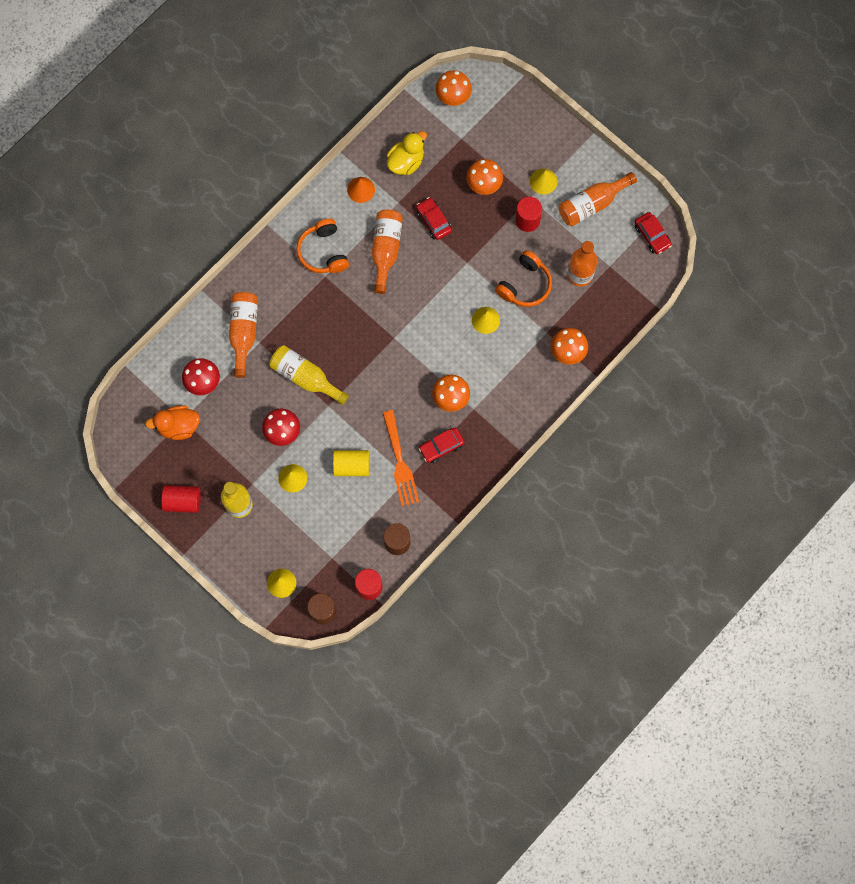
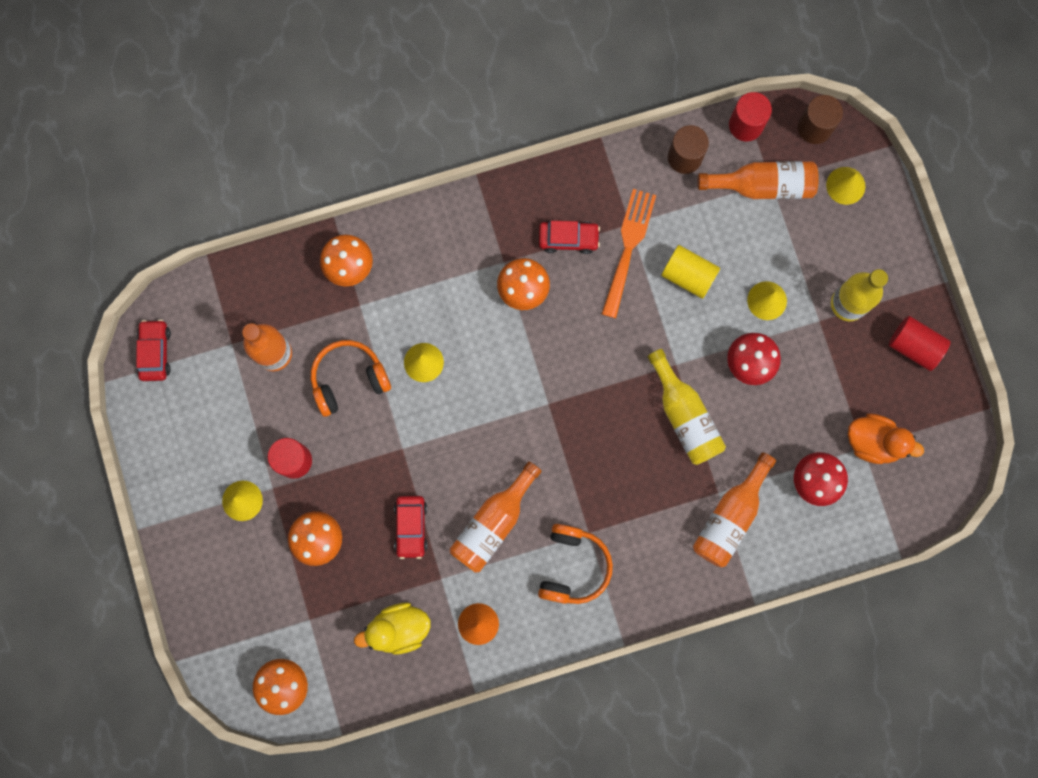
camera: 150 degrees left, 5 degrees up
(592, 204) = (201, 435): orange bottle -> orange bottle (762, 185)

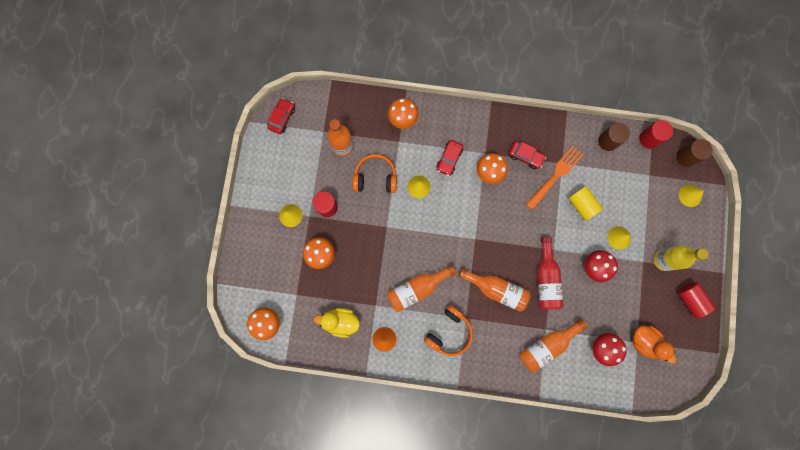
camera: 25 degrees right, 0 degrees up
(411, 527) = (372, 270): red car -> red car (449, 159)
(684, 415) = (546, 279): yellow bottle -> red bottle
(762, 185) = (644, 175): orange bottle -> orange bottle (496, 289)

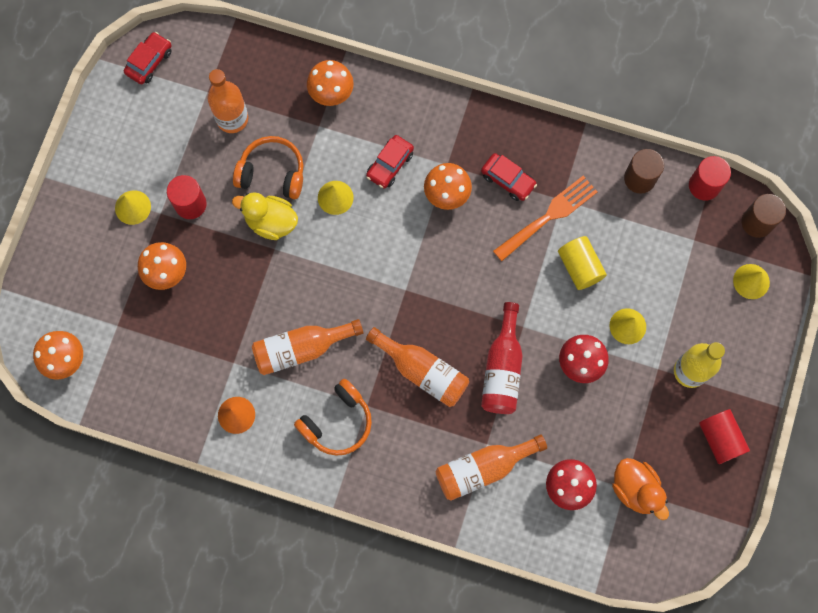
camera: 10 degrees right, 5 degrees down
(341, 321) = (176, 377): yellow duck -> yellow duck (271, 222)

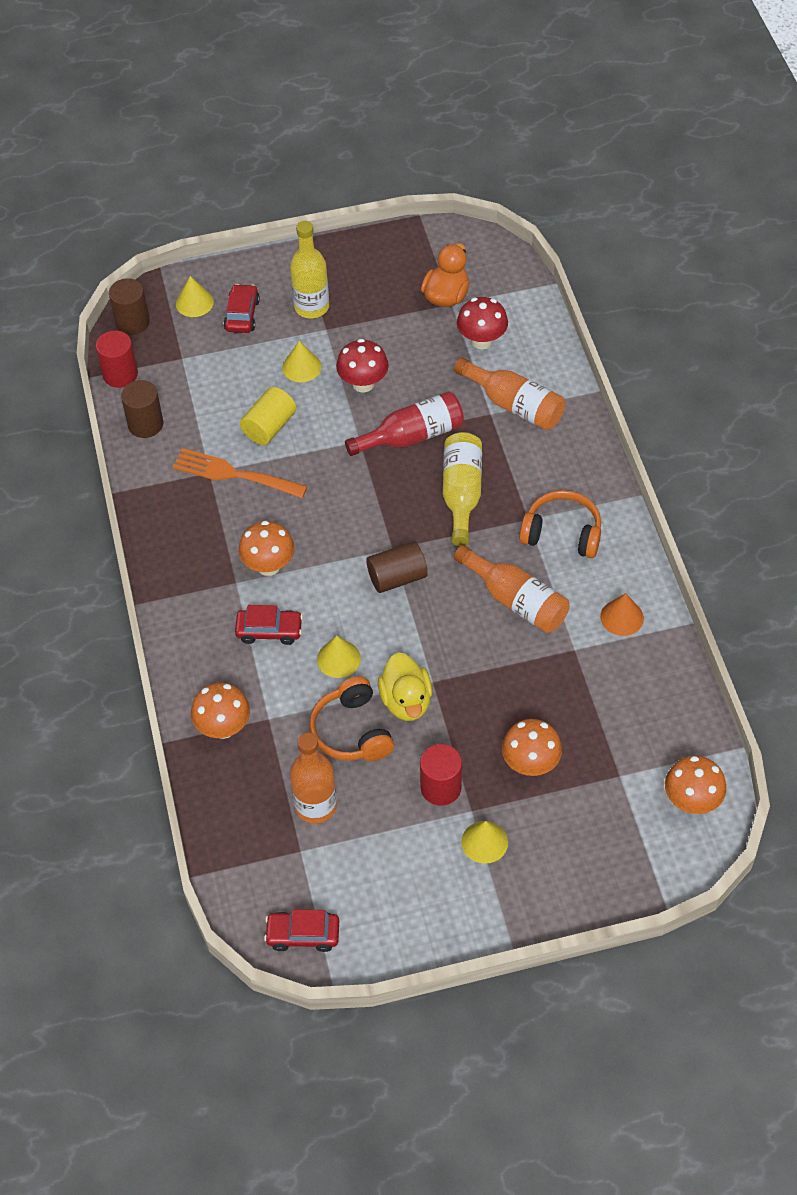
camera: 120 degrees left, 20 degrees down
(377, 277) = (397, 577): none -> brown cylinder
(422, 371) = (461, 494): orange bottle -> yellow bottle
(508, 180) = (218, 524): red car -> red car (242, 315)
(720, 438) = (357, 262): red cylinder -> none

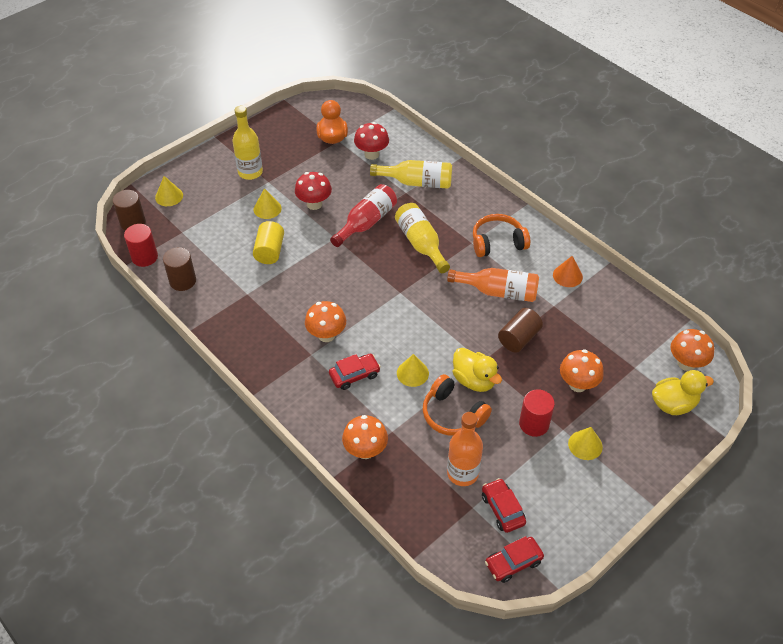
camera: 30 degrees left, 5 degrees down
(234, 474) = (265, 288): orange fork -> none
(242, 315) = (206, 192): red car -> red car (502, 509)
(397, 577) = (415, 308): brown cylinder -> brown cylinder (519, 338)
(514, 405) = (417, 182): orange bottle -> yellow bottle
(633, 844) = (673, 404): none -> yellow duck

